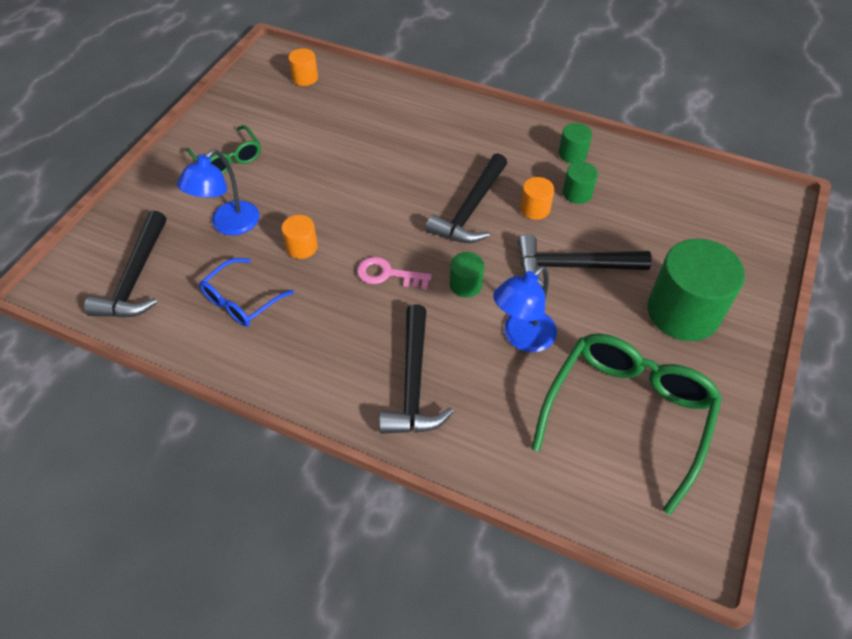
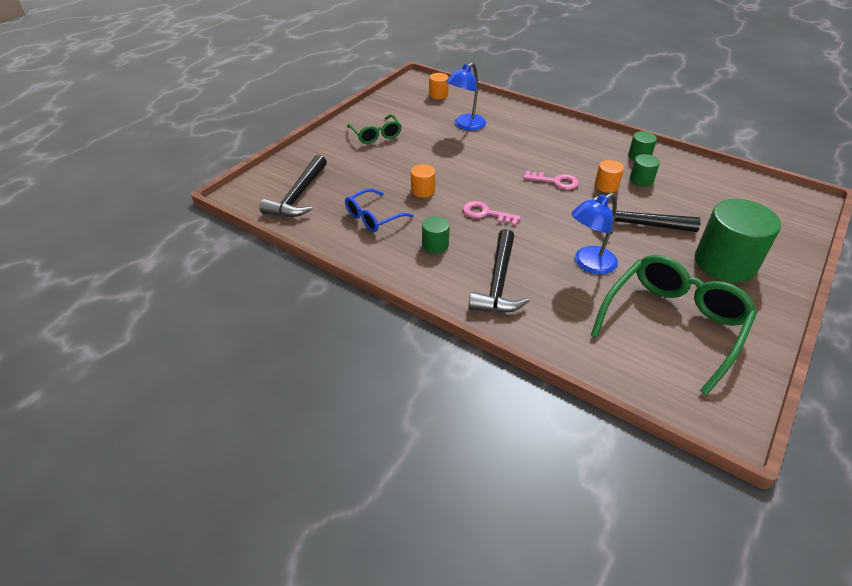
camera: 10 degrees right, 10 degrees down
(229, 225) = (370, 172): blue lamp -> blue lamp (465, 125)
(465, 284) = (546, 226): green cylinder -> green cylinder (435, 244)
(471, 209) = (555, 181): black hammer -> pink key

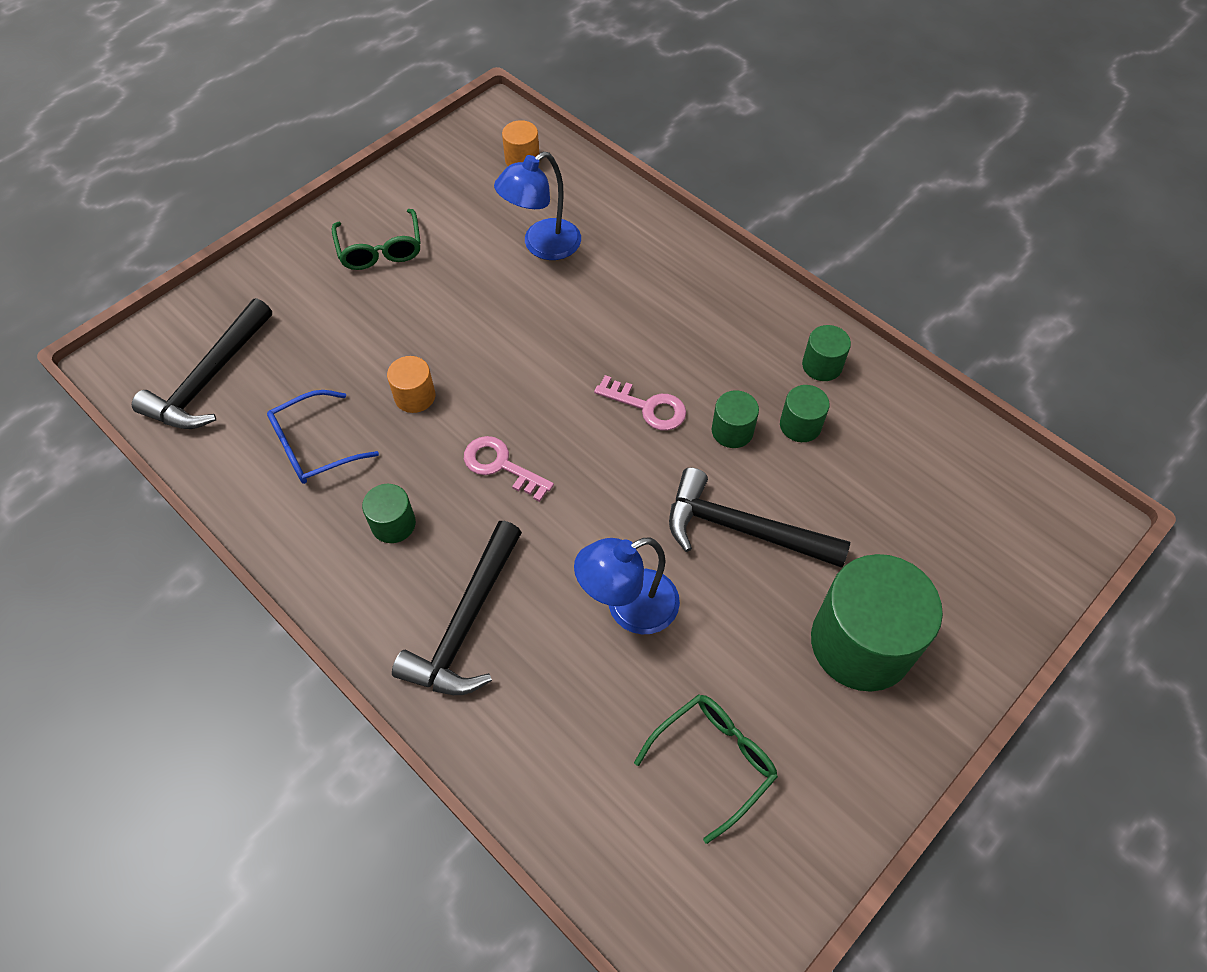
camera: 10 degrees right, 15 degrees up
(606, 186) = (732, 431): orange cylinder -> green cylinder
(673, 324) = (714, 761): green glasses -> green glasses, size x0.55

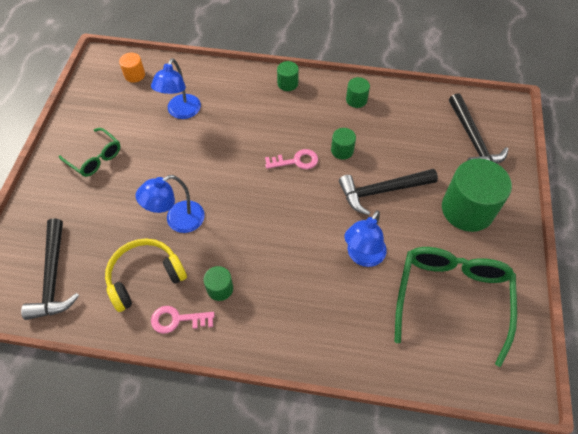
camera: 35 degrees left, 0 degrees up
(314, 446) = (145, 277): blue glasses -> yellow headphones
(415, 396) = (177, 221): orange cylinder -> blue lamp
(466, 622) = (295, 311): black hammer -> black hammer (472, 140)
(501, 466) = (250, 228): pink key -> pink key (177, 320)
(714, 761) = (451, 298): green glasses -> green glasses, size x1.82
(800, 425) = (368, 131): green cylinder -> green cylinder (287, 83)

